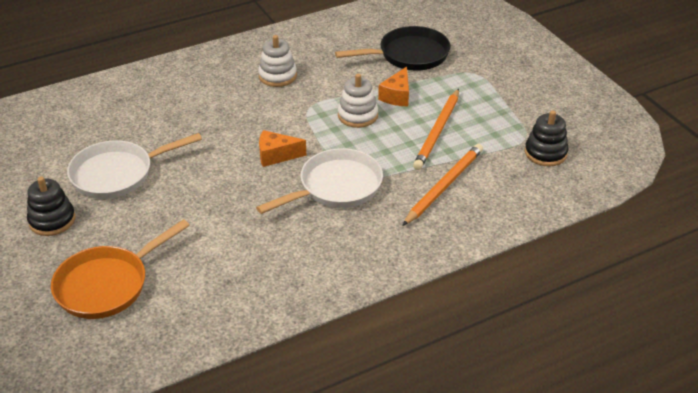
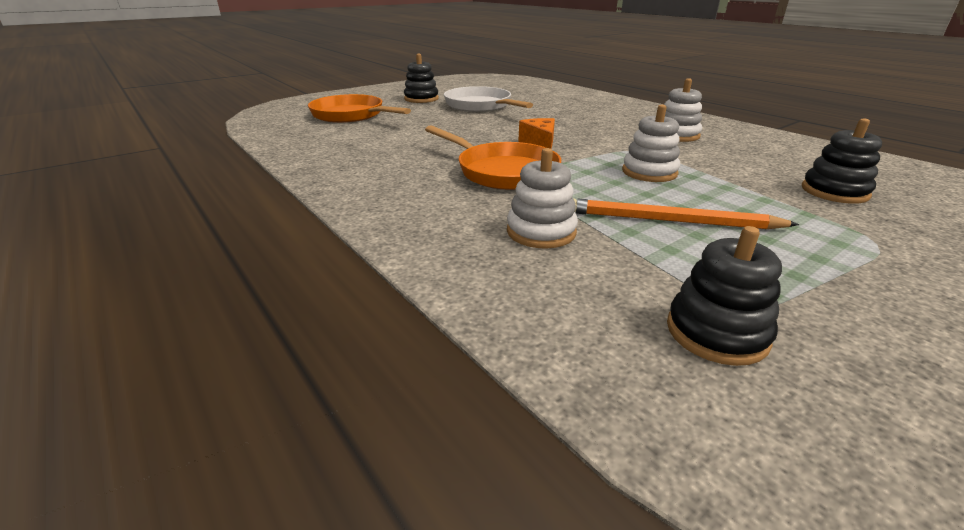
camera: 80 degrees right, 10 degrees down
(336, 187) = (502, 171): white pan -> orange pan
(397, 96) = (721, 190): orange cheese -> none
(409, 55) = (834, 192): black pan -> black stacking toy
(444, 186) = (541, 232): orange pencil -> white stacking toy

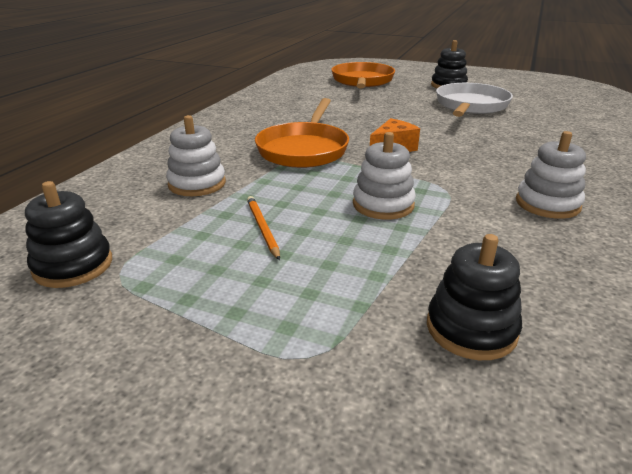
camera: 60 degrees right, 0 degrees up
(669, 221) = (262, 228): orange pencil -> orange pencil, size x0.56

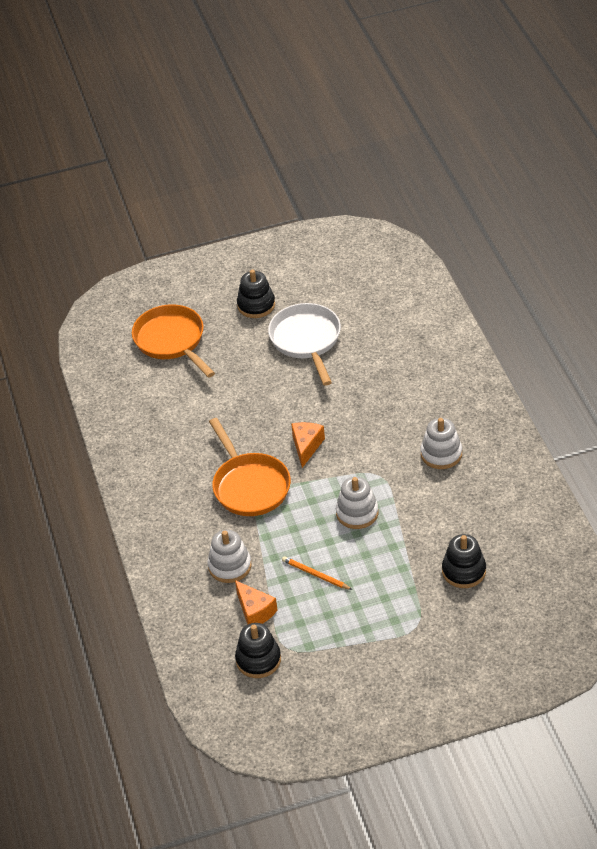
camera: 35 degrees left, 15 degrees up
(153, 224) = (255, 611): none -> orange cheese

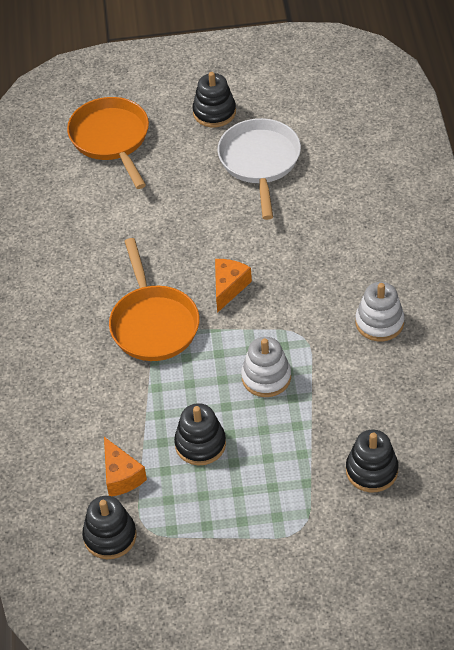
camera: 10 degrees right, 5 degrees up
(230, 566) = (107, 416): white stacking toy -> none
(315, 575) = (200, 444): orange pencil -> black stacking toy

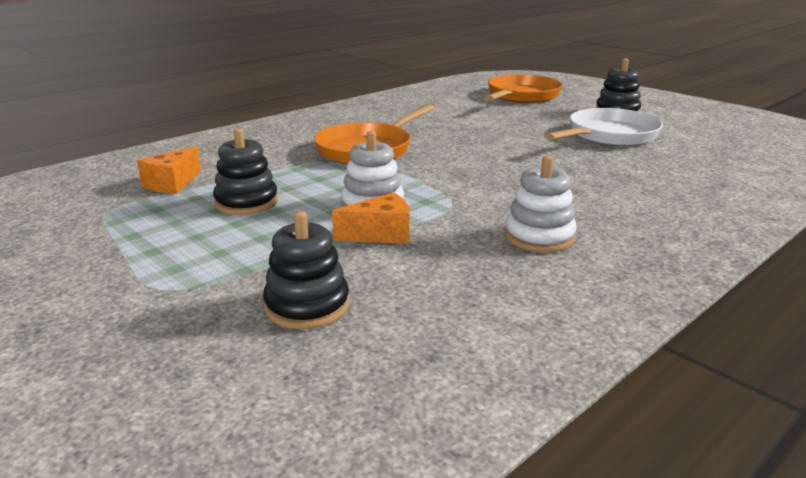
camera: 50 degrees right, 25 degrees down
(110, 536) = (88, 199): black stacking toy -> none
(229, 287) = (455, 162): orange cheese -> orange cheese (381, 234)

